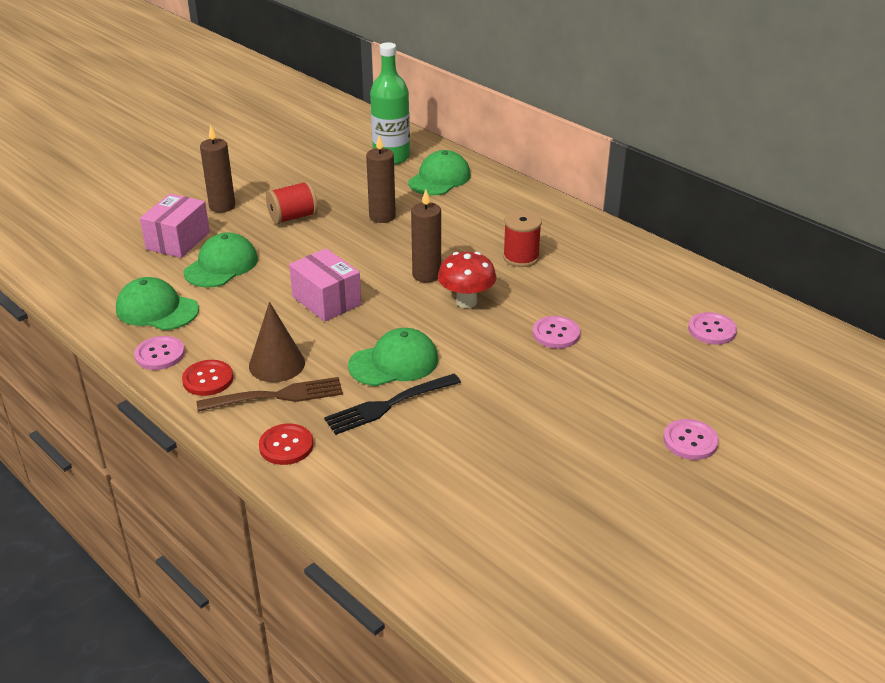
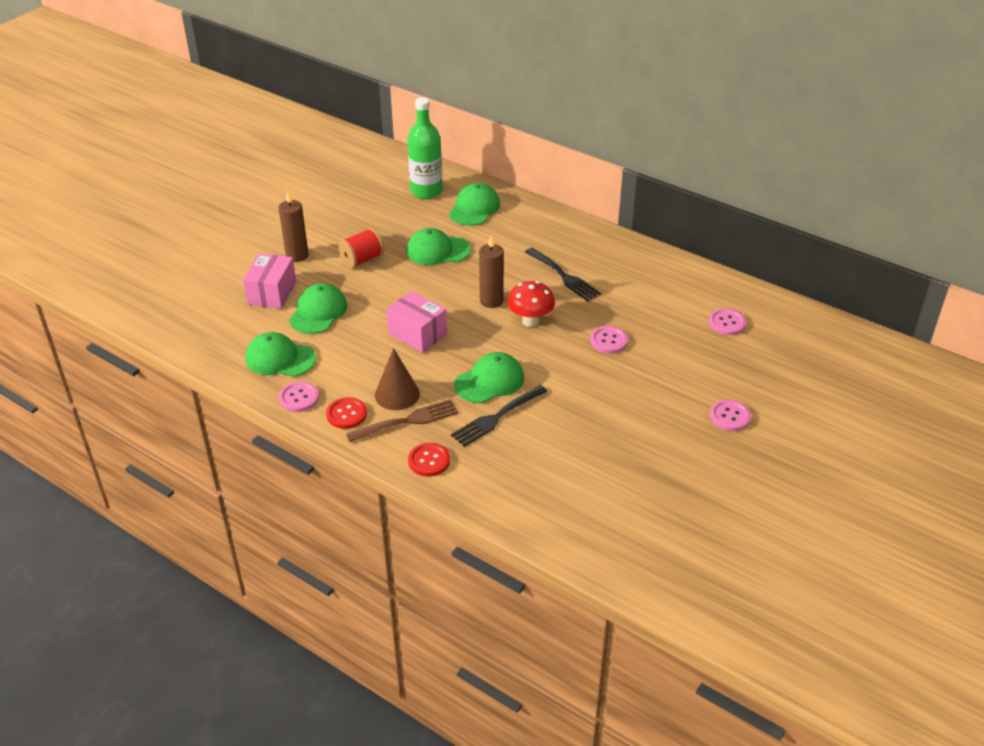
camera: 10 degrees left, 5 degrees up
(382, 216) = (437, 250): brown candle -> green cap
(521, 257) = (563, 276): red spool -> black fork

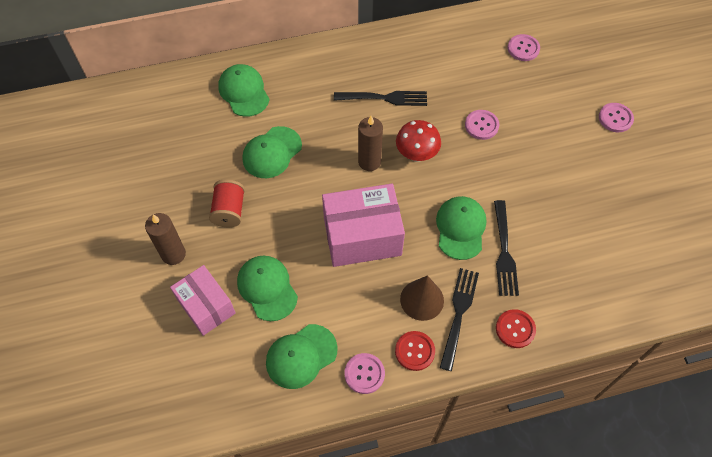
camera: 50 degrees left, 20 degrees up
(406, 421) = (459, 315): brown fork -> black fork
(417, 334) = (362, 237): pink box -> pink box, size x1.51
(426, 191) = (186, 106): green bottle -> none

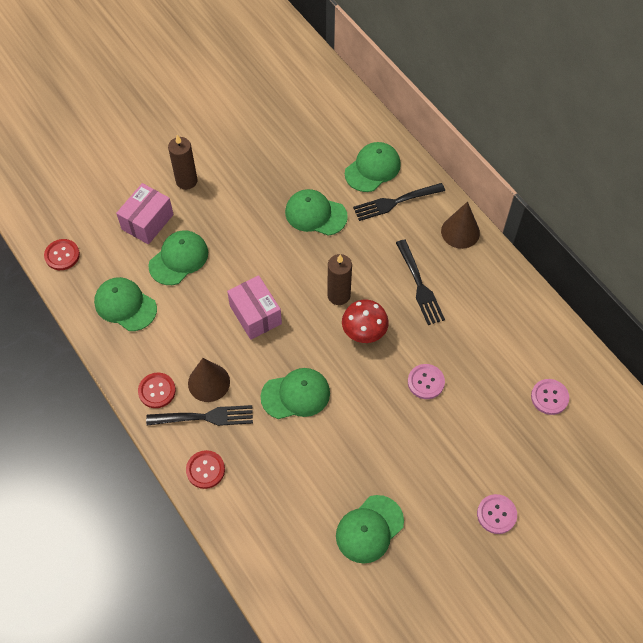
camera: 70 degrees right, 0 degrees up
(207, 408) = (62, 255): none -> red button
(229, 211) = (242, 204): red spool -> none
(343, 51) = (460, 232): none -> brown cone
(362, 237) = (255, 315): pink box -> pink box, size x0.66
(364, 374) = (124, 357): pink button -> none
(504, 251) = (285, 440): black fork -> black fork (396, 202)
(607, 211) = (369, 529): none -> green cap

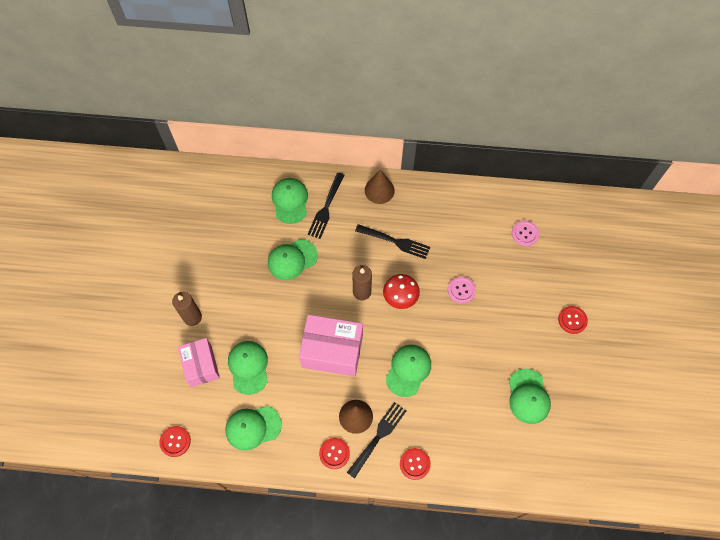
camera: 50 degrees left, 5 degrees up
(255, 315) = (332, 351): pink box -> pink box, size x1.51
(496, 514) = (572, 320): pink button -> red button

